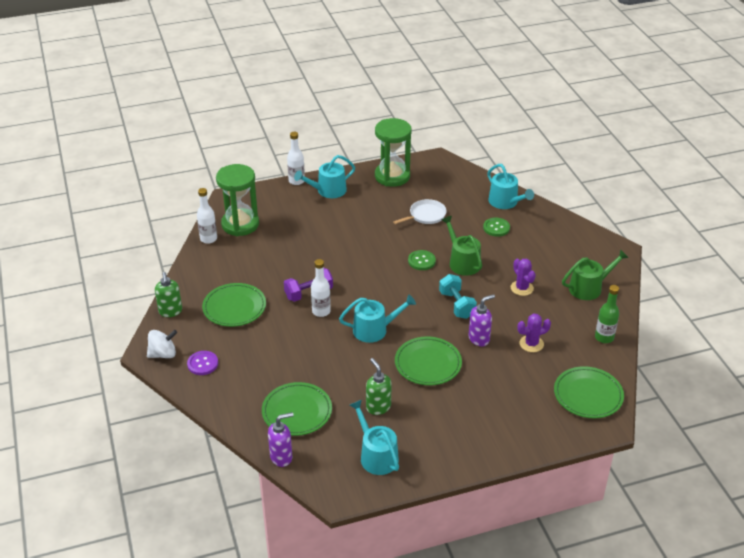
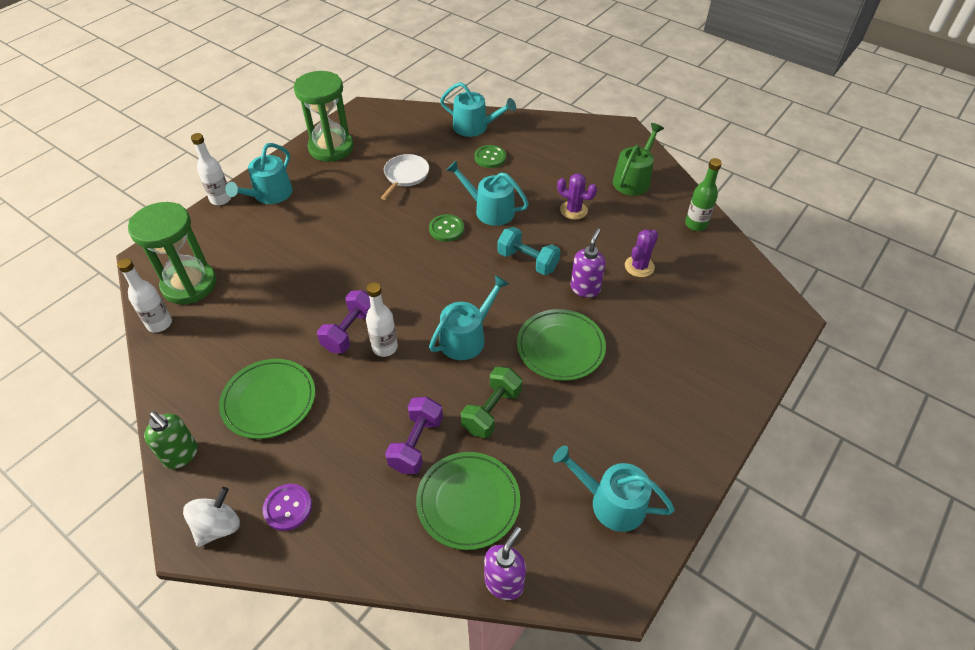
camera: 35 degrees left, 10 degrees up
(294, 369) = (416, 444): none -> purple dumbbell
(352, 375) = (491, 411): none -> green dumbbell
(378, 407) = (556, 435): green soap dispenser -> none
(462, 262) = (490, 210): green watering can -> turquoise watering can
(588, 395) = (742, 294): green plate -> none

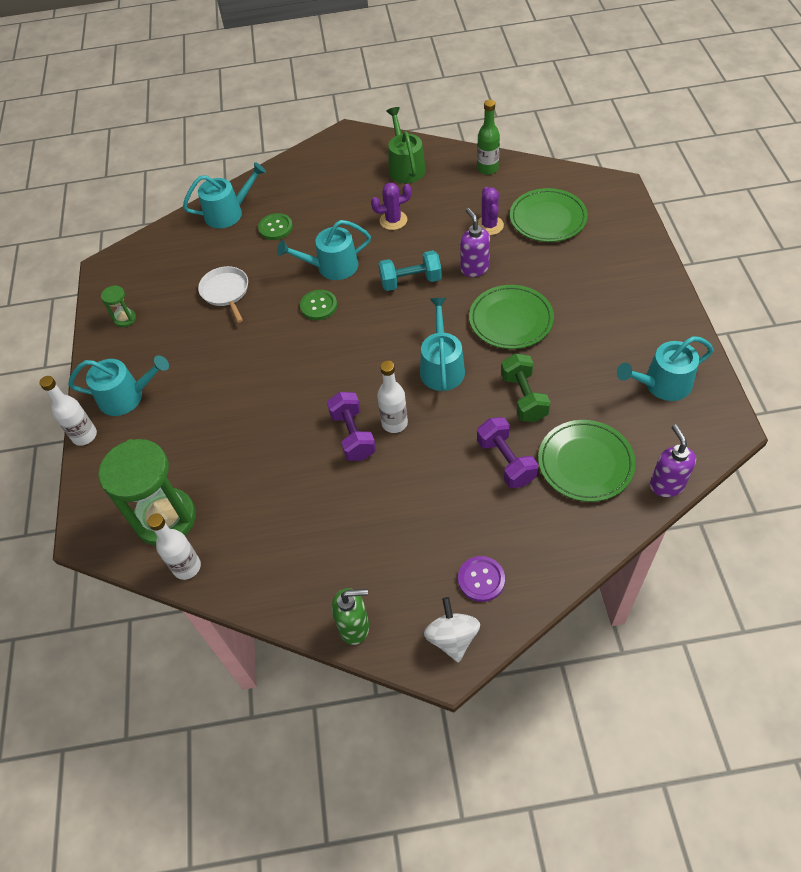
camera: 40 degrees left, 5 degrees up
(269, 195) = (126, 397): turquoise watering can -> turquoise watering can turned 75 degrees counterclockwise
(269, 401) = (364, 533): green plate -> green plate (548, 218)
(331, 148) = (125, 319): green hourglass -> green hourglass, size x0.43

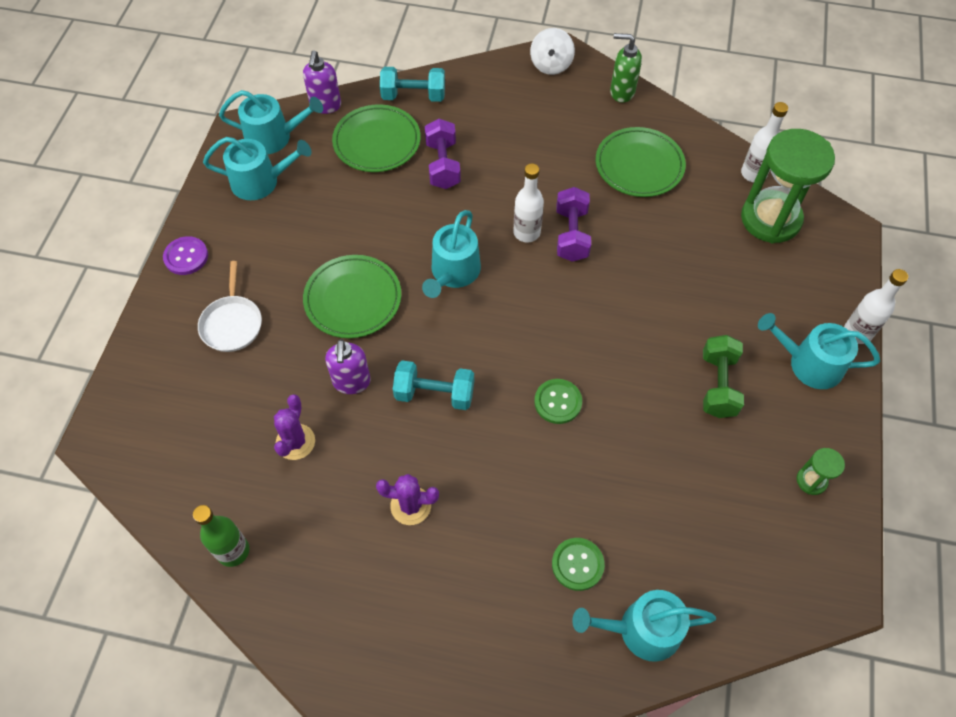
camera: 165 degrees left, 5 degrees up
(226, 292) = (670, 472): white pan -> white pan (232, 323)
(332, 267) = (521, 457): turquoise watering can -> turquoise watering can (274, 137)
(405, 167) = (344, 611): green watering can -> none
(481, 579) = (511, 91): purple button -> purple button (186, 257)
(523, 397) = (392, 214): green dumbbell -> green dumbbell (718, 385)
(548, 218) = (219, 422): green plate -> green plate (639, 165)
(583, 532) = (413, 96): none -> turquoise dumbbell

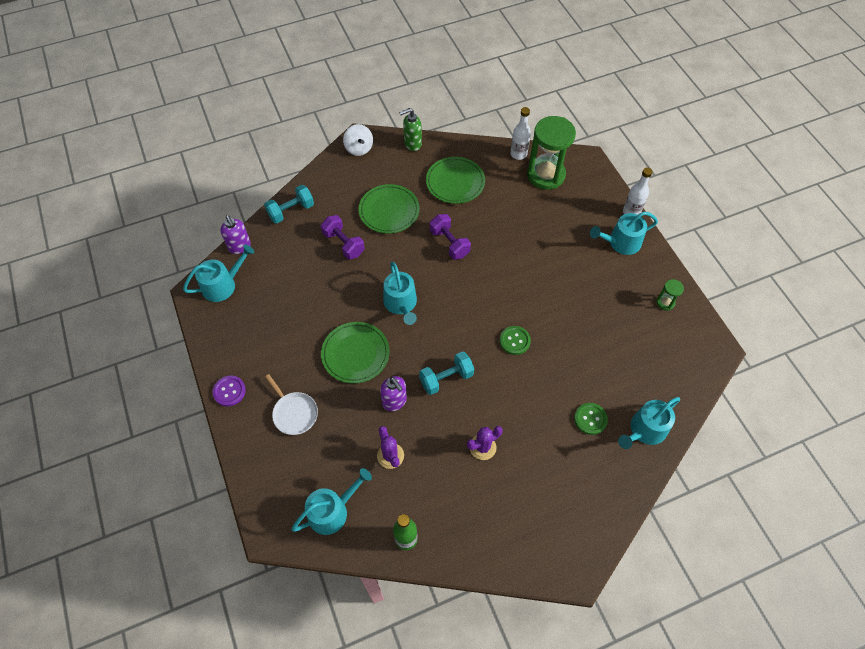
camera: 35 degrees left, 0 degrees up
(261, 181) = (238, 317): turquoise watering can -> turquoise watering can (332, 511)
(377, 142) = (291, 252): green plate -> green plate (389, 211)
(526, 232) = (424, 256): white bottle -> none
(718, 385) = (587, 281): green dumbbell -> none

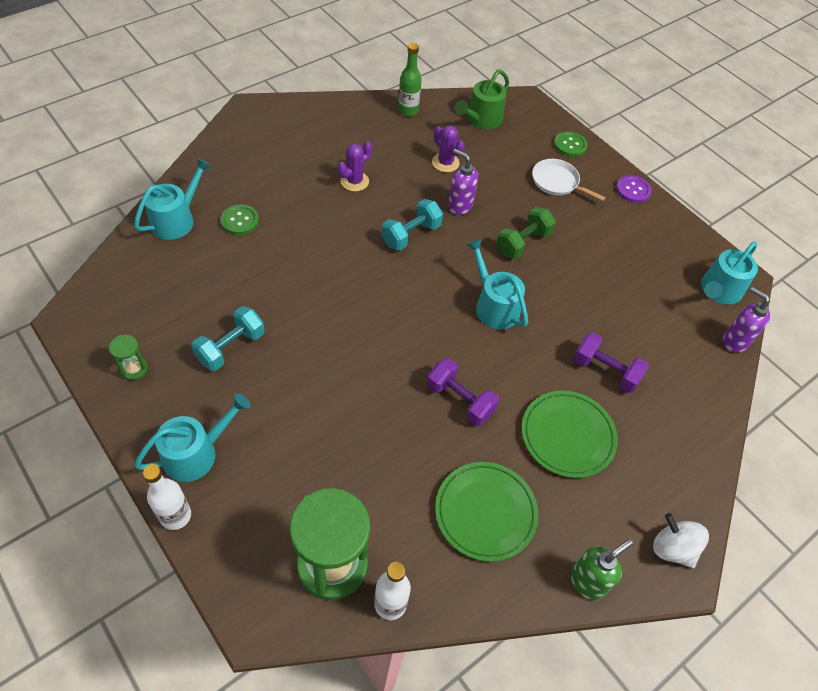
camera: 160 degrees right, 5 degrees down
(291, 211) = (704, 406): turquoise dumbbell -> turquoise dumbbell (231, 347)
(332, 511) = (481, 119): turquoise watering can -> green watering can
(355, 354) = (522, 243): green plate -> green dumbbell
(514, 341) = (339, 286): green button -> green button (570, 145)

